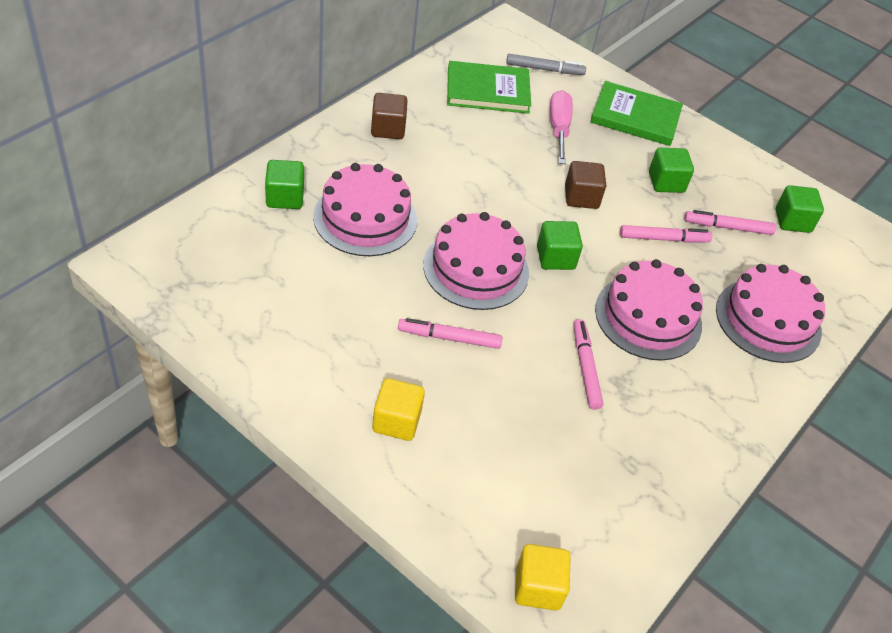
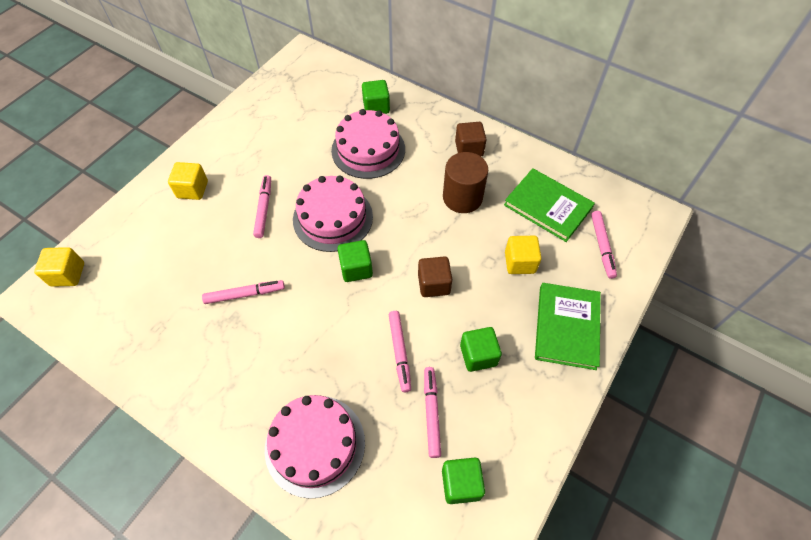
camera: 90 degrees right, 10 degrees up
(463, 150) = (462, 197): none -> brown cylinder
(488, 91) = (548, 206): green book -> green book turned 45 degrees counterclockwise
(544, 69) = (602, 246): grey marker -> pink marker
(558, 128) = (520, 262): pink screwdriver -> yellow cube
(648, 317) = (303, 339): pink cake -> none

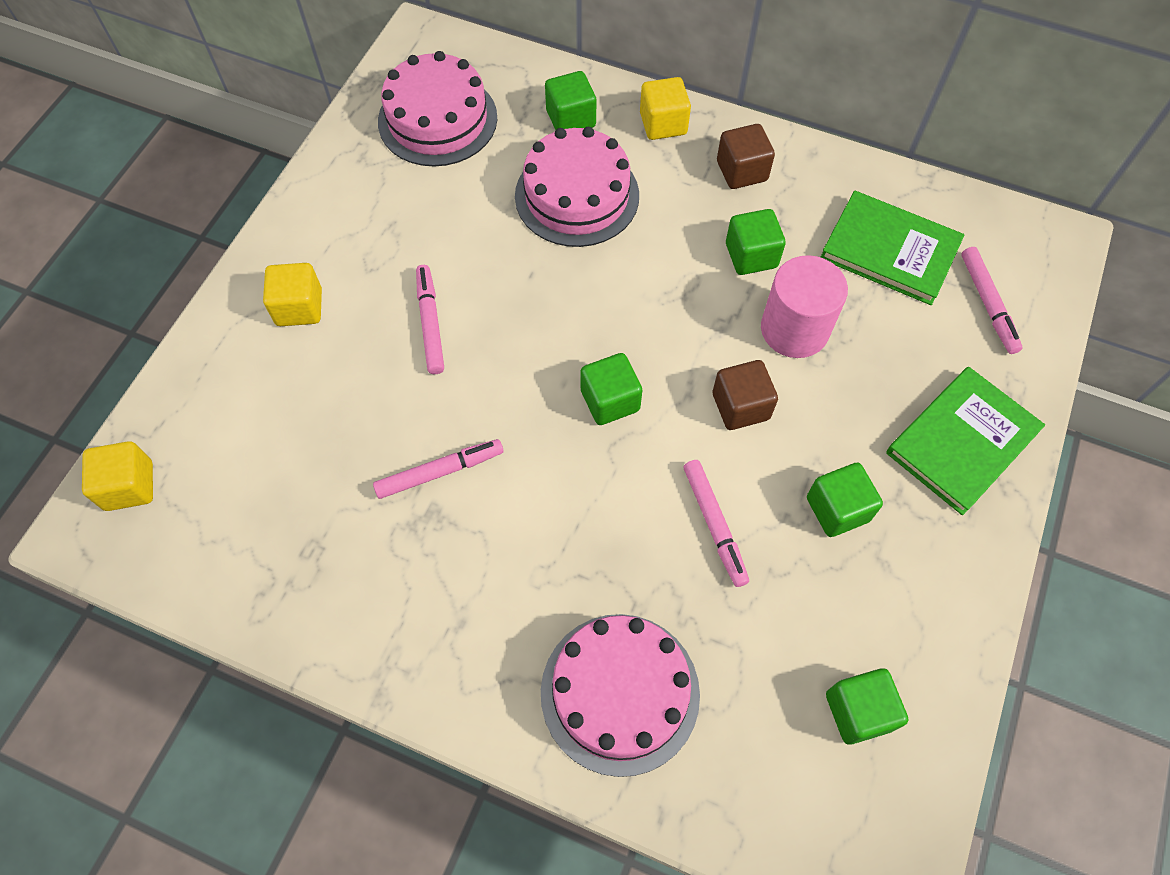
camera: 10 degrees left, 5 degrees up
(333, 218) = (549, 321): pink cake -> pink cake (437, 119)
(431, 413) = (787, 611): pink marker -> none
(462, 197) = (751, 255): brown cylinder -> green cube
(478, 244) = (794, 329): none -> pink cylinder
(520, 262) = (867, 350): yellow cube -> yellow cube (663, 124)
(566, 327) = (961, 442): green book -> green book turned 45 degrees clockwise

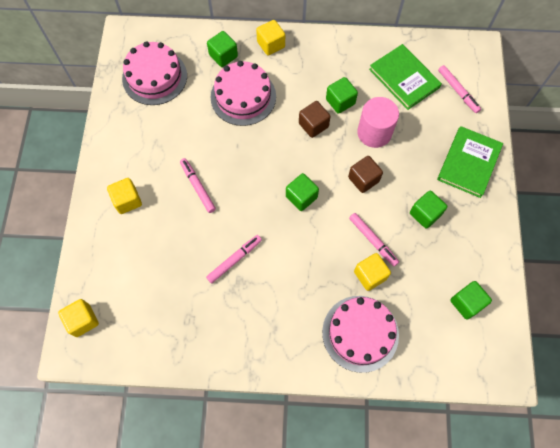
camera: 20 degrees left, 5 degrees up
(683, 588) = (370, 275): none -> yellow cube
(742, 171) = (319, 58): brown cube -> brown cube (313, 125)
(890, 251) = (404, 78): green book -> green book turned 45 degrees clockwise

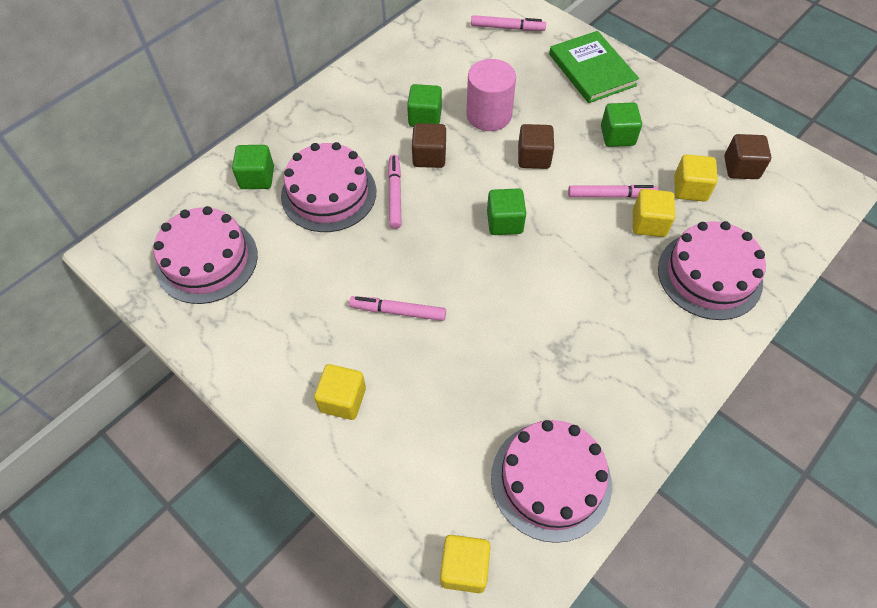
camera: 50 degrees left, 10 degrees down
(158, 330) = (551, 480): none -> pink cake
(234, 260) = (525, 335): pink marker -> pink marker (394, 195)
(271, 44) = (293, 128): yellow cube -> yellow cube (690, 189)
(404, 78) = (452, 54): green book -> none
(466, 303) = (741, 168): green cube -> brown cube

